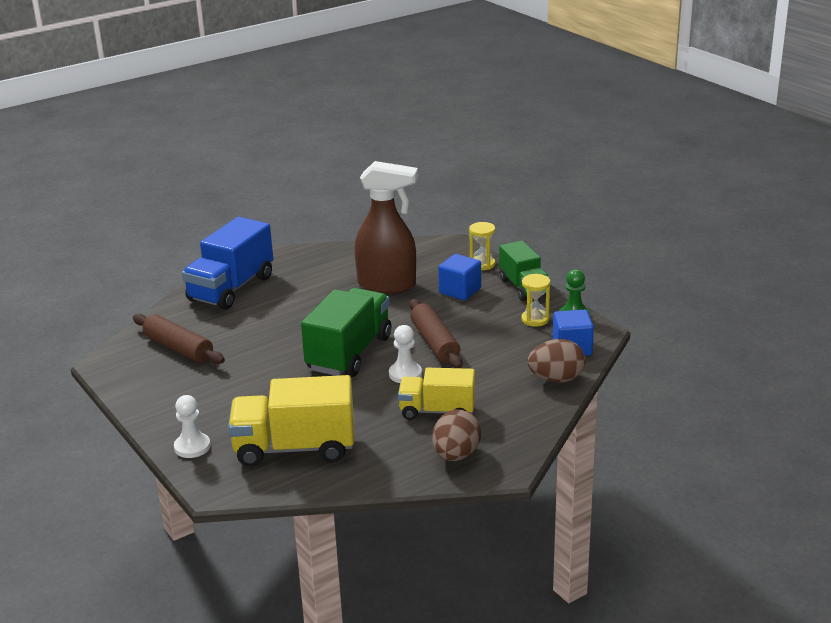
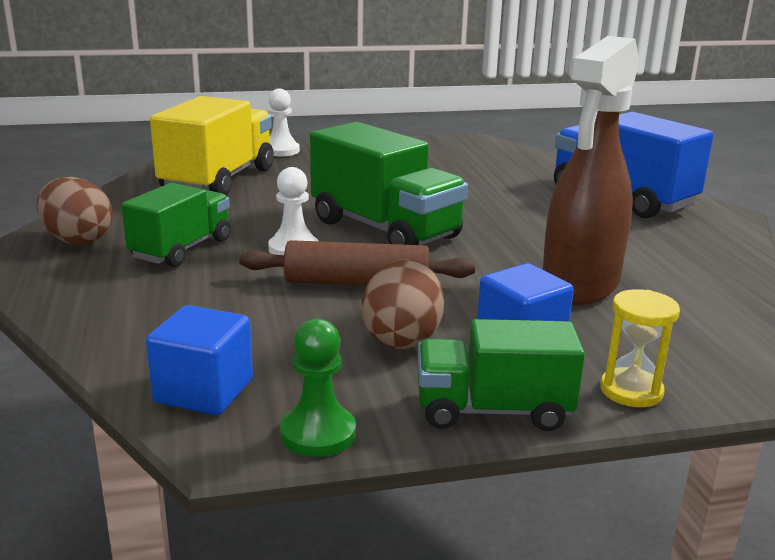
camera: 110 degrees right, 5 degrees down
(178, 348) = (481, 164): brown rolling pin -> none
(437, 411) = (182, 249): yellow truck -> green truck
(535, 319) = (347, 384): yellow hourglass -> none
(556, 379) = (132, 346): brown egg -> brown egg (402, 338)

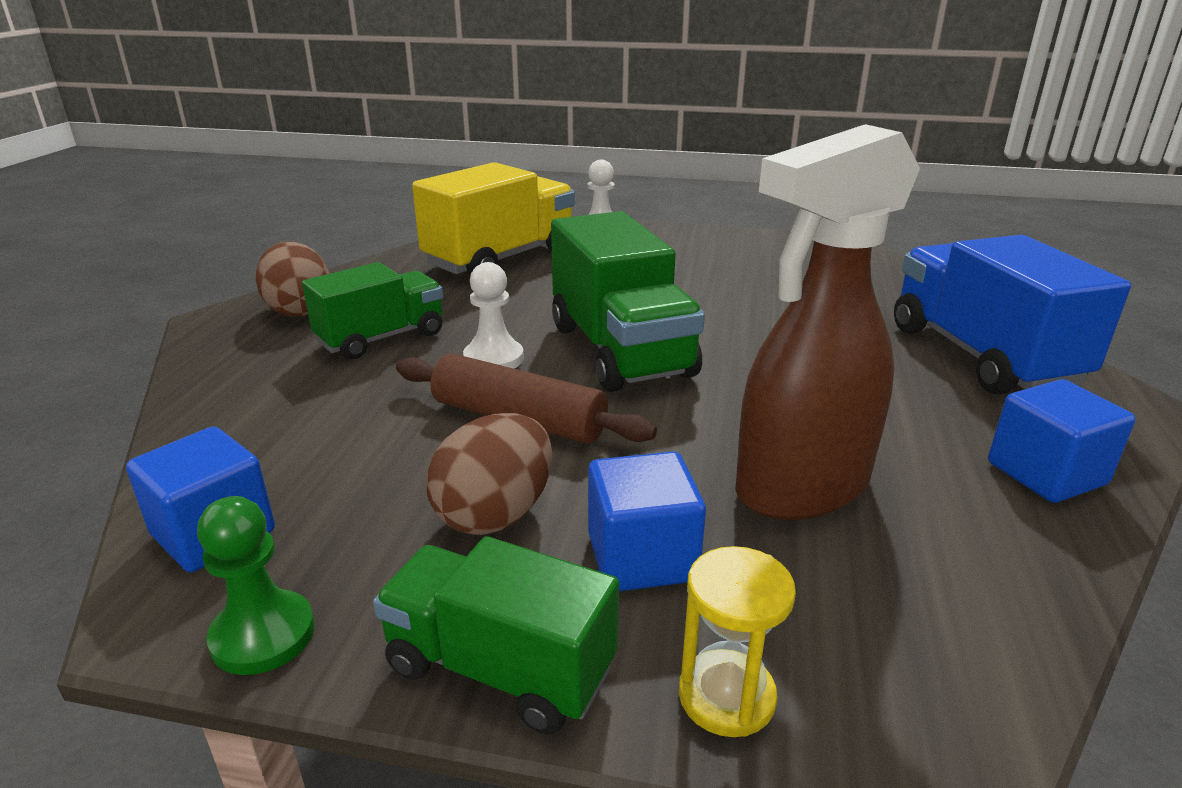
camera: 25 degrees right, 5 degrees up
(705, 254) = (1046, 473): none -> blue cube

